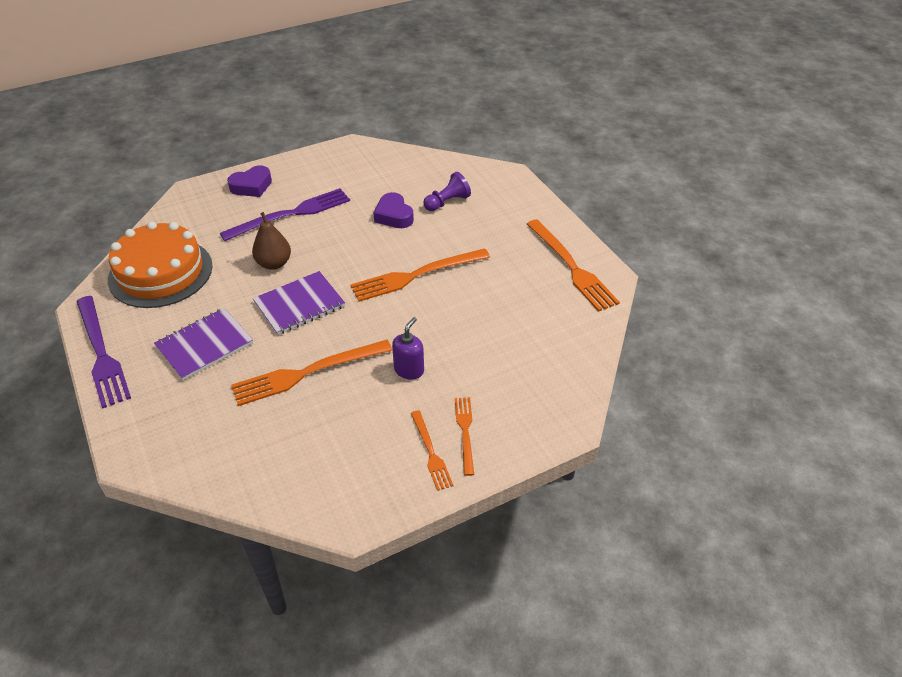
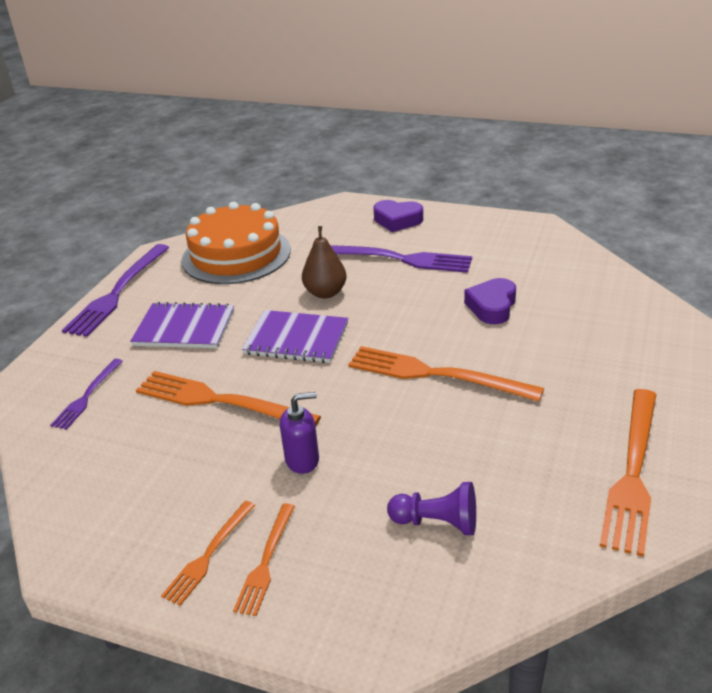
camera: 50 degrees right, 10 degrees down
(203, 432) = (87, 396): none -> purple fork
(447, 202) = (568, 321): purple pawn -> purple pawn (437, 522)
(465, 432) = (266, 561): orange fork -> orange fork turned 150 degrees clockwise

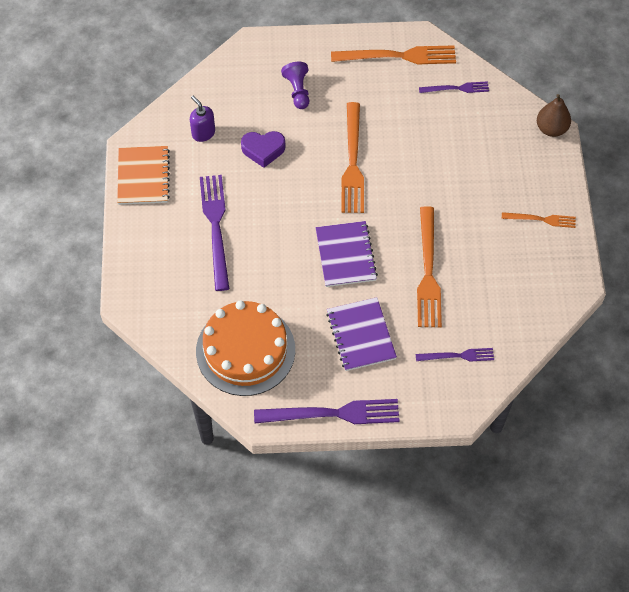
camera: 115 degrees left, 25 degrees up
(266, 561) = (532, 192): orange fork -> none
(302, 460) = (457, 205): purple soap dispenser -> purple soap dispenser (203, 133)
(325, 293) = (281, 259): brown pear -> brown pear (551, 129)
(397, 220) = (150, 247): purple heart -> none
(437, 522) = (472, 129): purple pawn -> purple pawn (298, 91)
(492, 226) = (143, 176): none -> orange notebook
(536, 529) = (456, 88): none -> purple fork

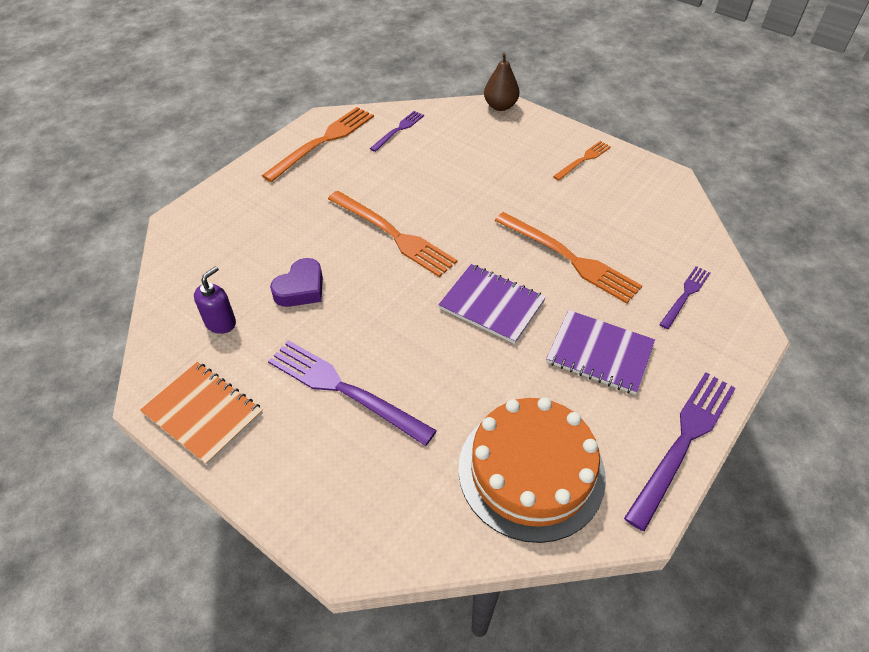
camera: 50 degrees left, 10 degrees down
(203, 133) = (220, 322): purple soap dispenser -> purple soap dispenser turned 120 degrees clockwise
(298, 91) = (270, 222): purple pawn -> none

